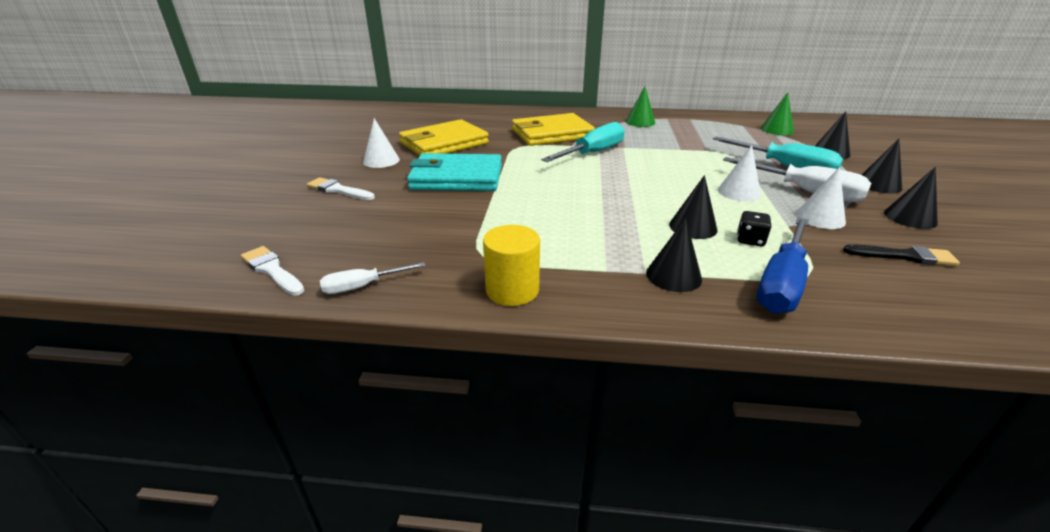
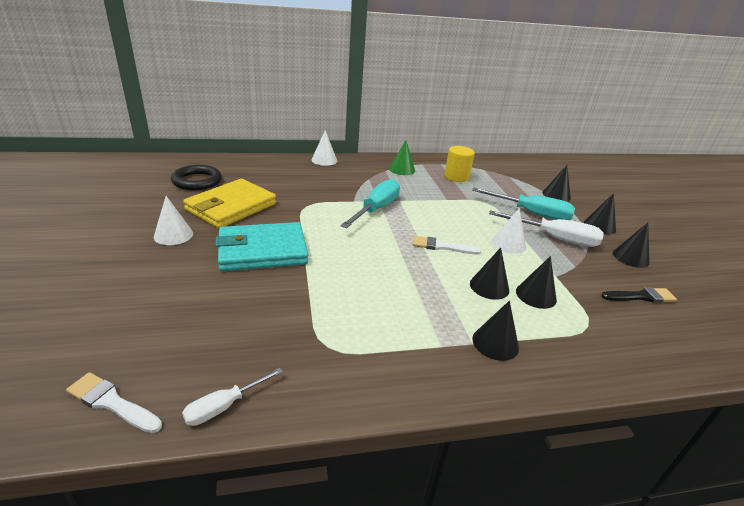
camera: 20 degrees left, 0 degrees up
(338, 190) = (142, 280): white brush -> white brush (441, 246)
(422, 123) = (197, 181): none -> black ring
(512, 290) = (371, 383): yellow cylinder -> yellow cylinder (456, 177)
(551, 134) = (331, 188): yellow wallet -> none
(750, 240) = (536, 295): black dice -> black cone
(776, 130) = (510, 173): green cone -> none
(781, 283) = (574, 337): blue screwdriver -> none
(820, 218) = (574, 265): white cone -> white cone (324, 160)

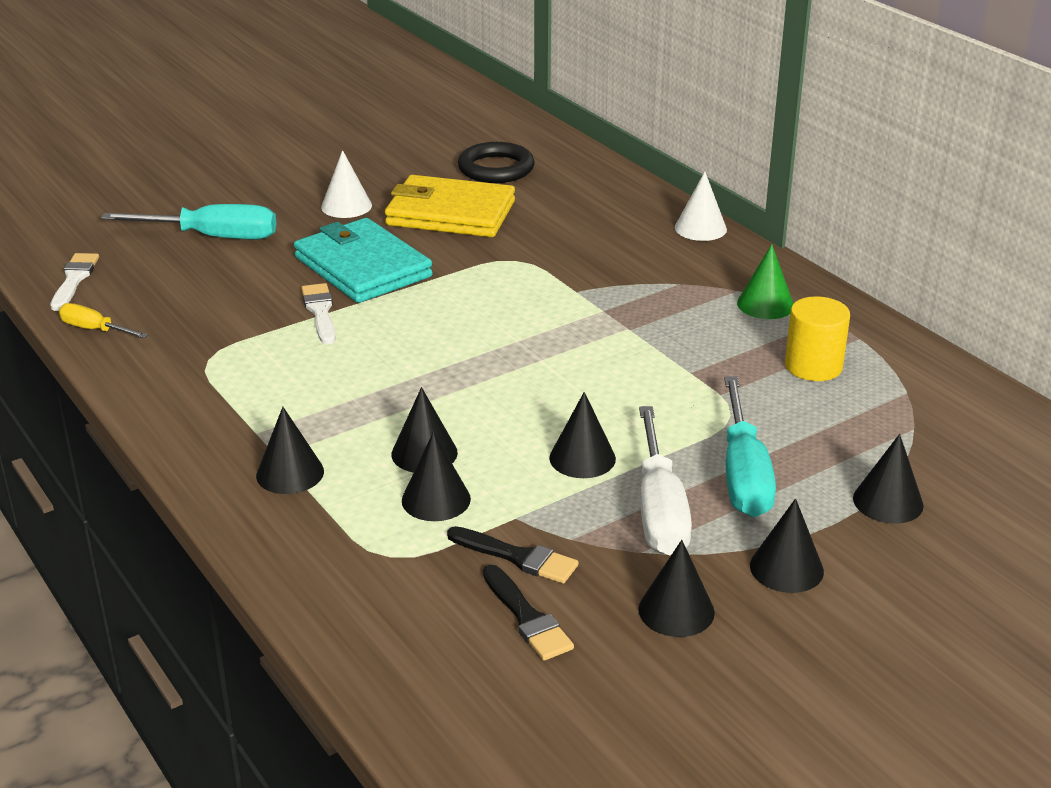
camera: 70 degrees right, 0 degrees up
(224, 406) = (94, 330): white screwdriver -> yellow screwdriver
(376, 209) = (570, 315): turquoise screwdriver -> turquoise screwdriver (213, 237)
(441, 246) = (505, 394): white brush -> white brush (320, 312)
(508, 244) = (582, 458): white cone -> black cone
(590, 285) = (517, 557): none -> black brush

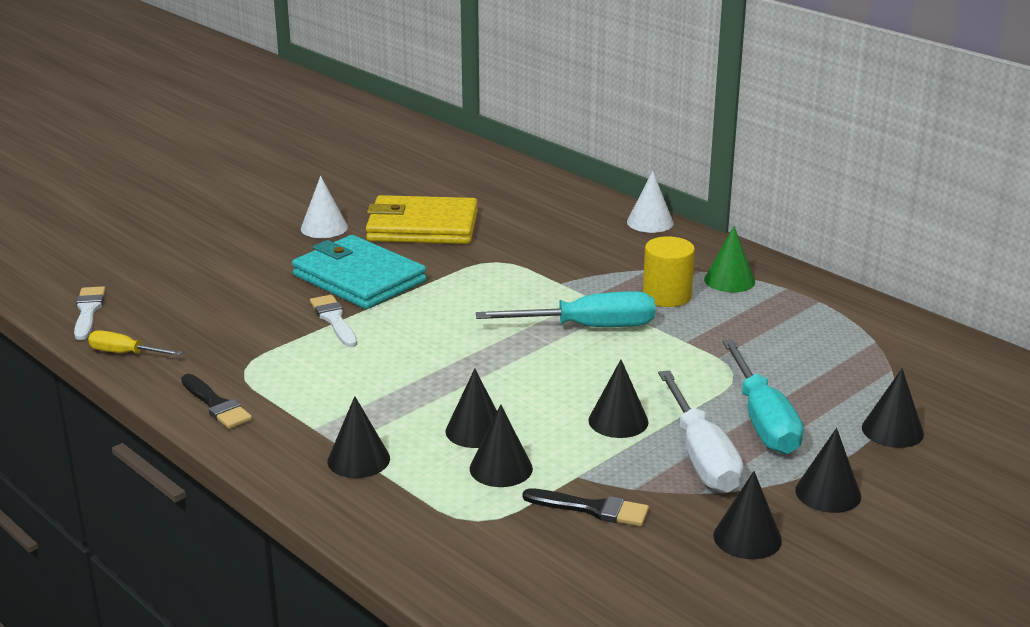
camera: 10 degrees left, 5 degrees down
(213, 237) = (208, 264): turquoise screwdriver -> turquoise screwdriver (588, 327)
(496, 168) = (449, 186): black ring -> none
(527, 617) = (619, 558): black brush -> black brush (216, 405)
(813, 366) = (789, 327): yellow cylinder -> yellow cylinder (667, 296)

